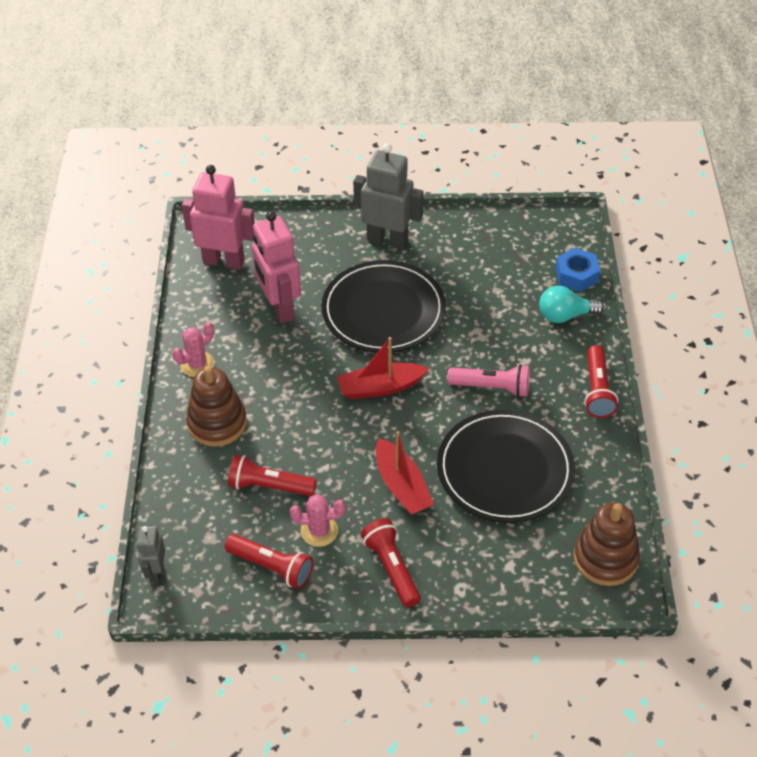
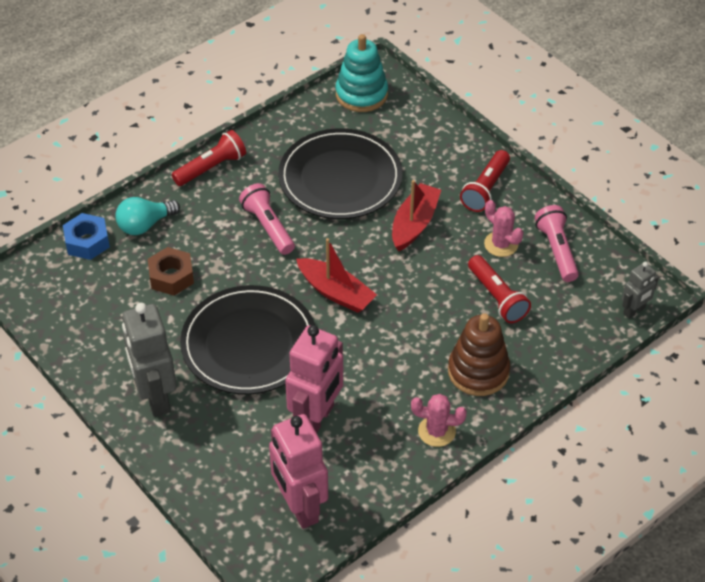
camera: 130 degrees left, 0 degrees up
(271, 567) = (557, 250): red flashlight -> pink flashlight
(493, 303) = (171, 276): none -> brown nut
(565, 315) = (145, 225): turquoise light bulb -> turquoise light bulb turned 105 degrees clockwise
(605, 558) = (361, 94): brown stacking toy -> turquoise stacking toy

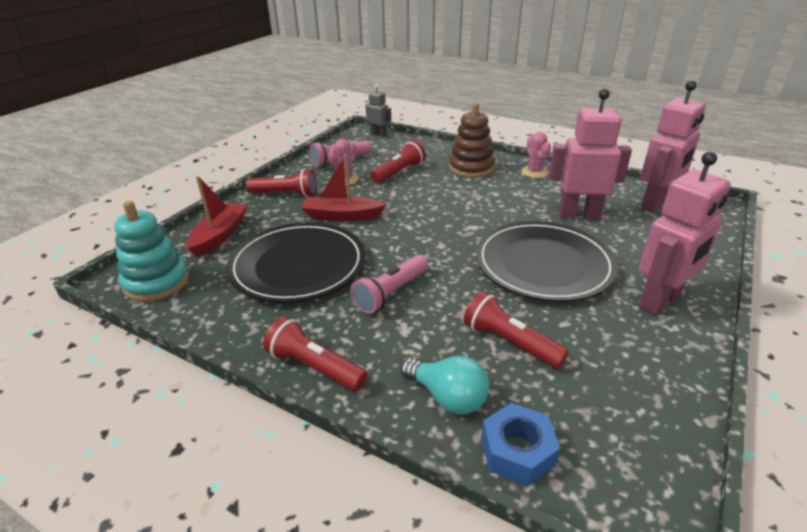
camera: 110 degrees left, 15 degrees down
(155, 397) = (660, 301): grey robot -> pink robot
(171, 276) = (509, 342): brown nut -> red flashlight
(336, 292) = (447, 235): red boat -> red boat (219, 235)

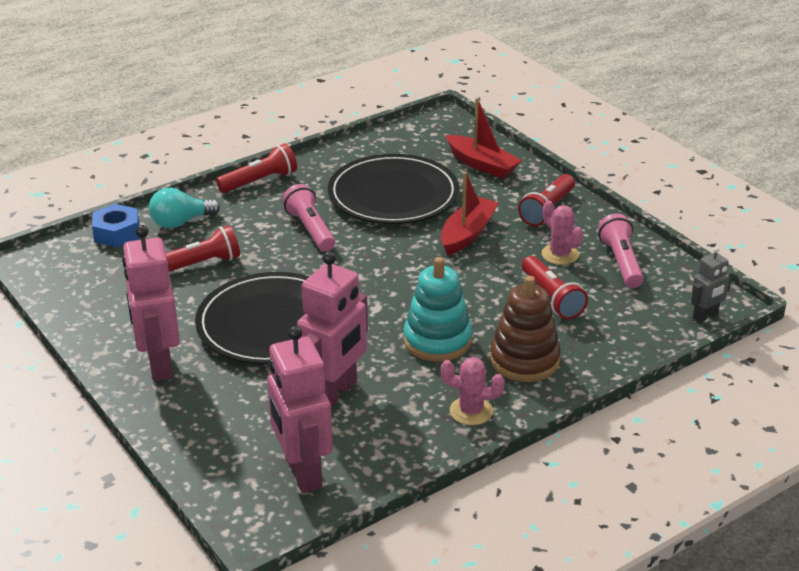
camera: 115 degrees right, 0 degrees up
(156, 282) = (425, 133): turquoise stacking toy -> turquoise stacking toy (437, 341)

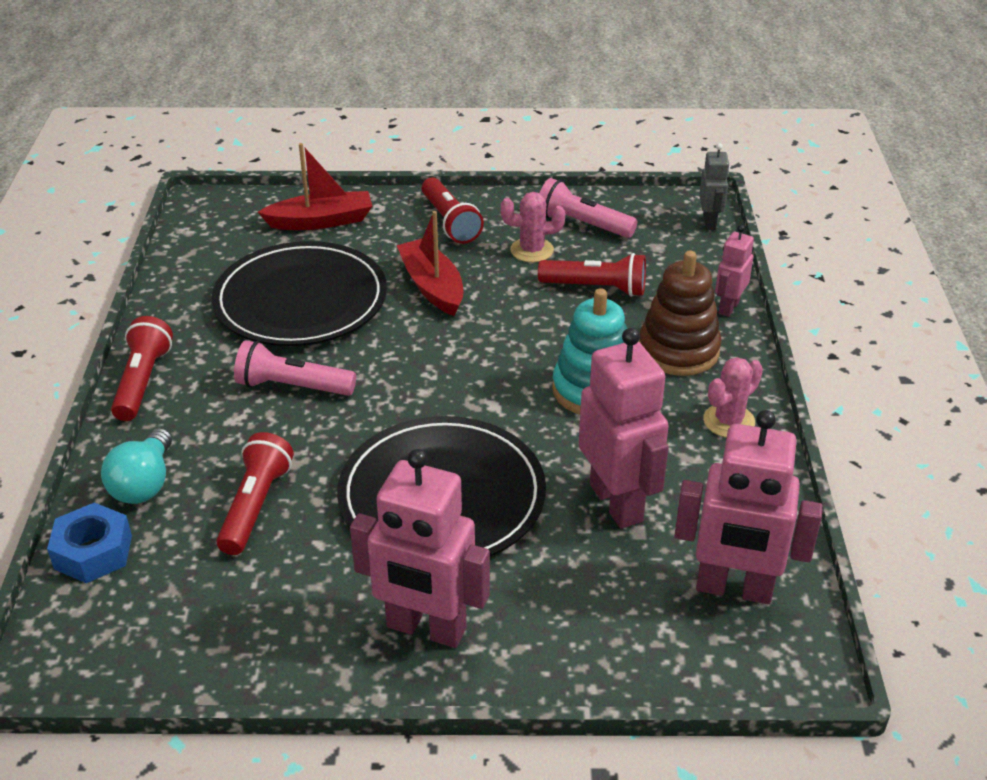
camera: 55 degrees left, 5 degrees up
(605, 364) = (728, 307): none -> pink robot

